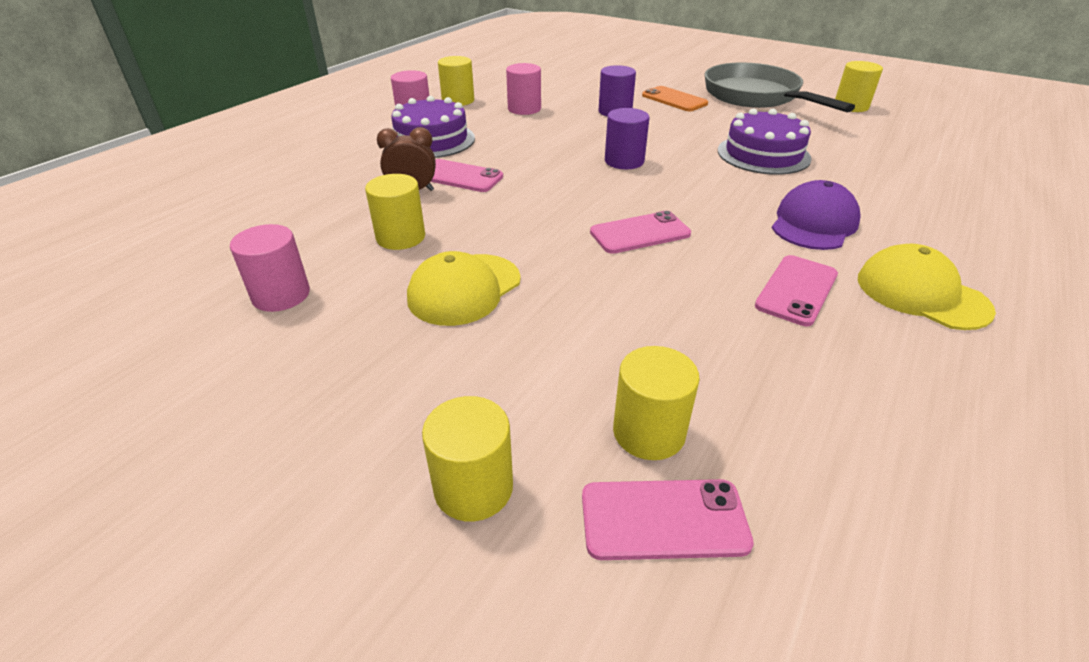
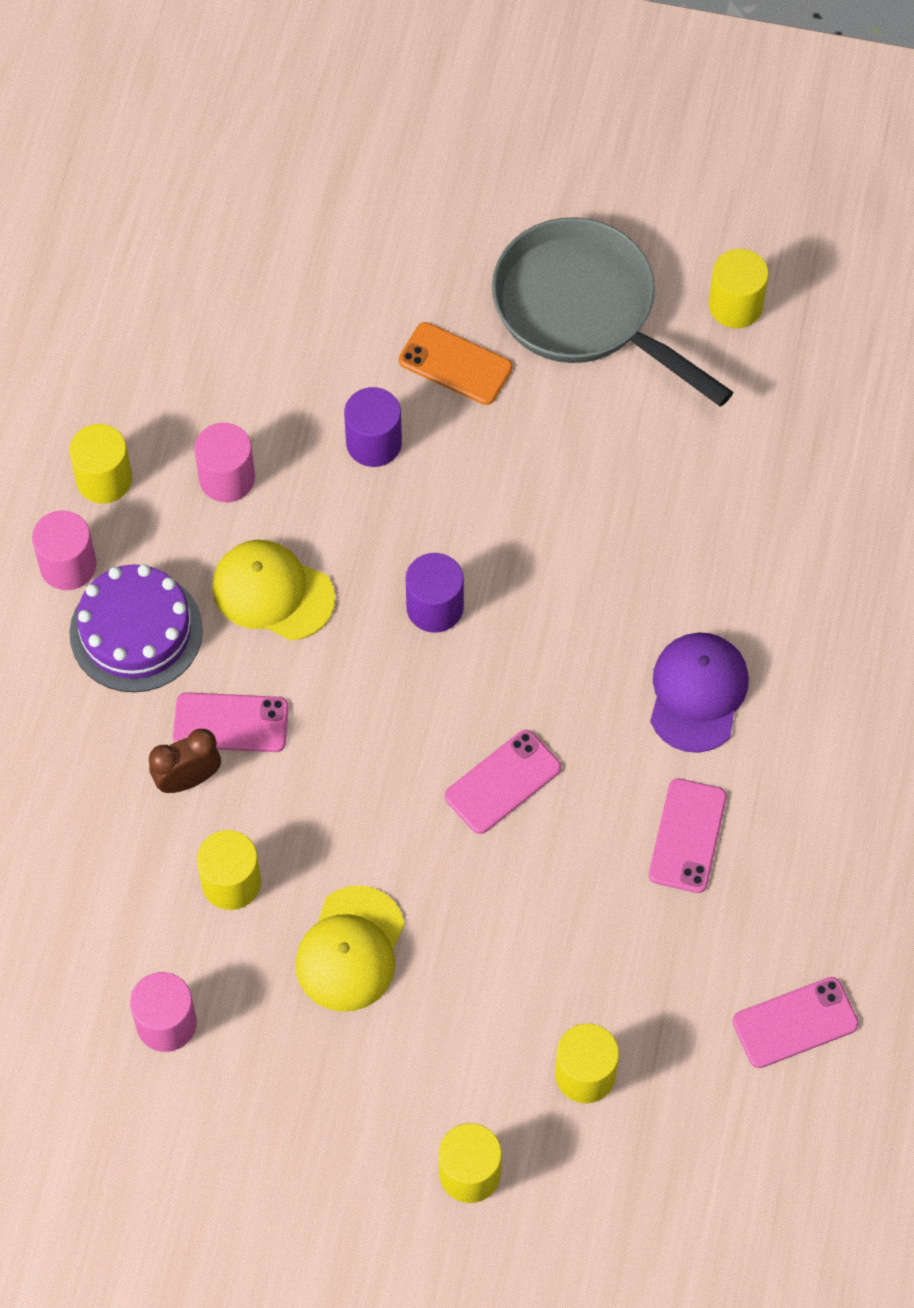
camera: 20 degrees left, 25 degrees up
(663, 519) = (615, 1150): pink phone -> pink phone (795, 1023)
(763, 154) = (619, 525): purple cake -> none
(921, 294) = (810, 800): yellow cap -> yellow cap (272, 592)

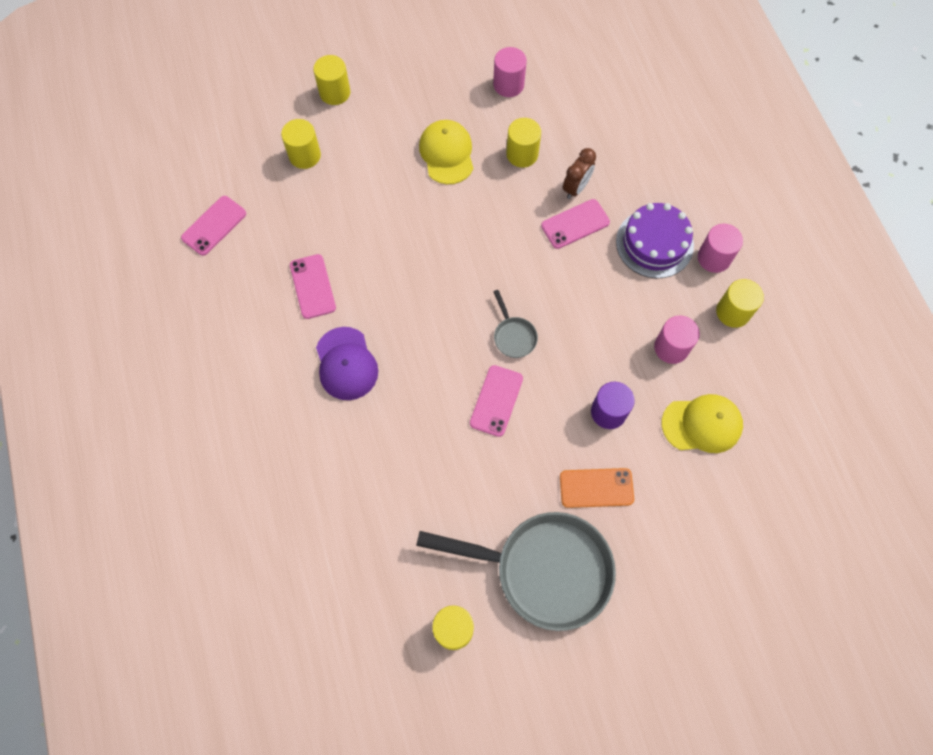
camera: 150 degrees right, 5 degrees up
(272, 592) = (602, 299): yellow cap -> yellow cap (702, 424)
(435, 607) = (513, 336): purple cylinder -> grey pan
(502, 782) = (422, 265): pink phone -> pink phone (496, 401)

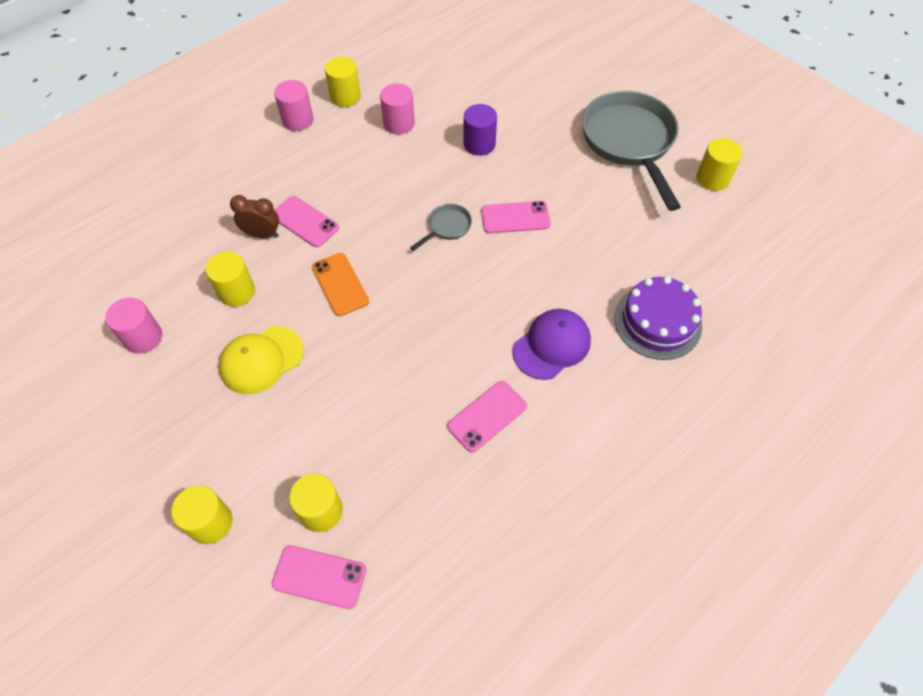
camera: 115 degrees left, 10 degrees down
(214, 226) = (466, 567): pink phone -> pink phone (319, 576)
(596, 488) = (546, 133): orange phone -> orange phone (340, 284)
(654, 243) = (300, 161): purple cake -> purple cake (657, 321)
(702, 424) = (455, 90): yellow cap -> none

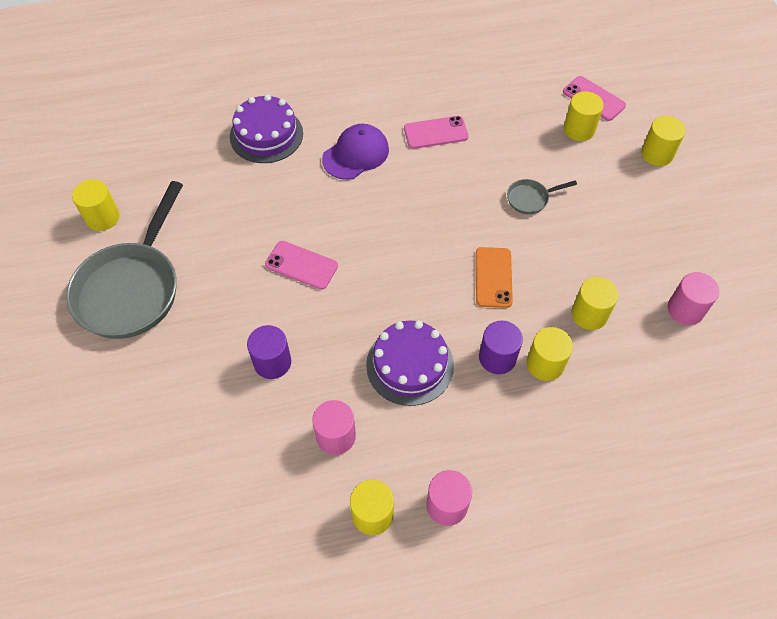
camera: 150 degrees left, 0 degrees up
(261, 360) = (586, 244): yellow cap -> none
(262, 234) = (545, 364): brown clock -> yellow cylinder
(305, 222) = (497, 357): pink phone -> purple cylinder
(373, 186) = (410, 365): none -> purple cake
(447, 227) = (368, 286): grey pan -> grey pan (530, 199)
(552, 345) = (356, 154): purple cap -> purple cap turned 150 degrees clockwise

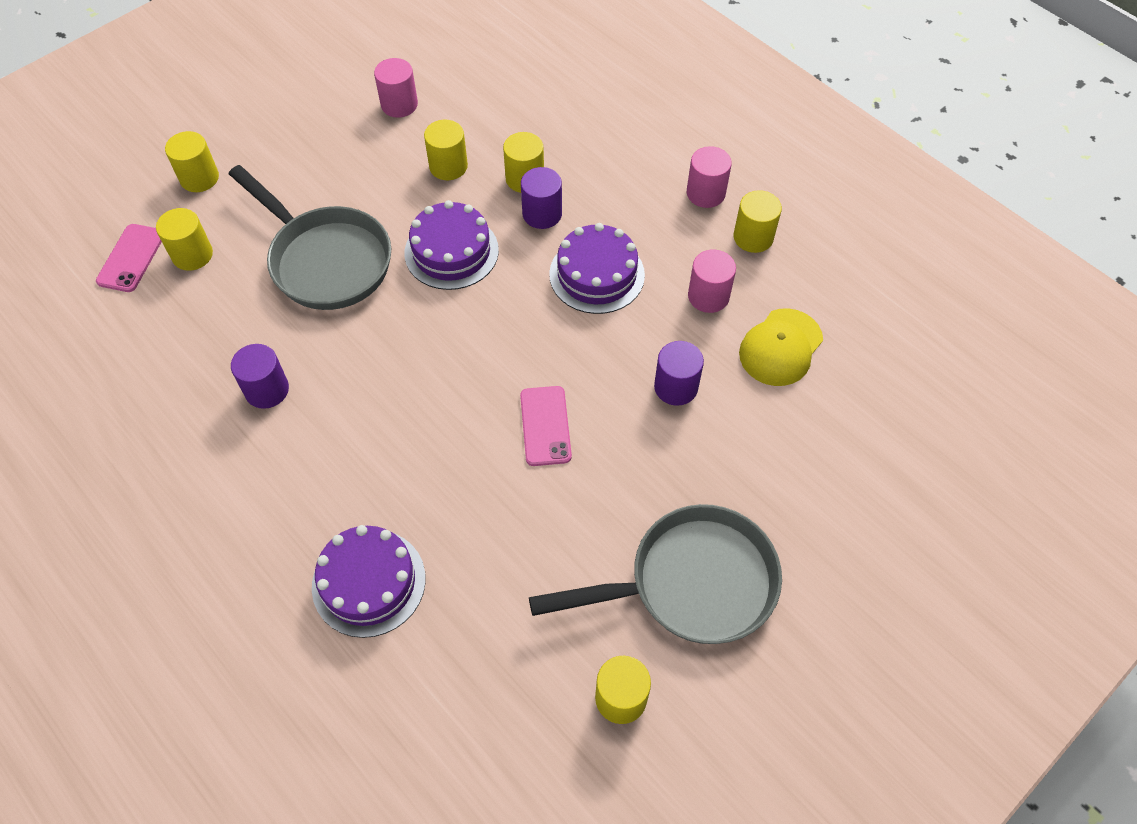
camera: 120 degrees left, 0 degrees up
(251, 460) = (780, 347): none -> yellow cap
(356, 154) = (348, 457): purple cap -> none
(435, 133) = (267, 390): pink phone -> purple cylinder
(493, 277) = (451, 251): orange phone -> purple cake
(530, 199) = (325, 260): grey pan -> grey pan, size x2.38

